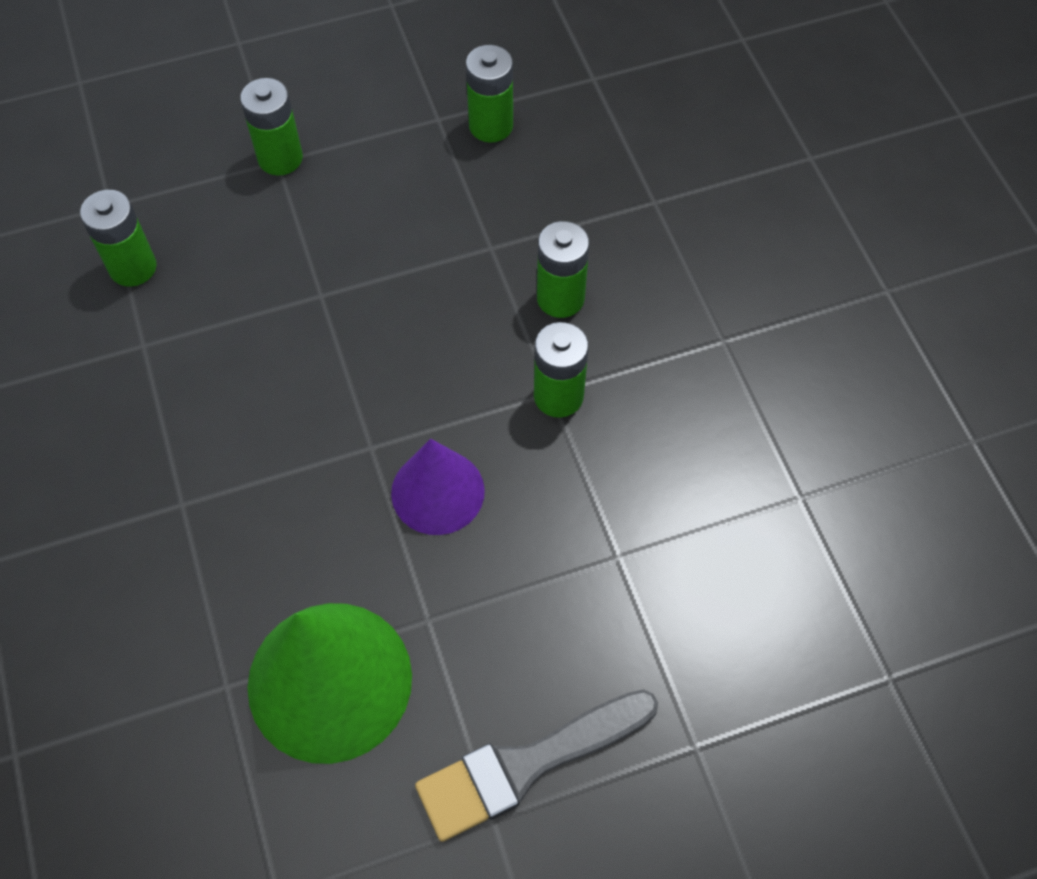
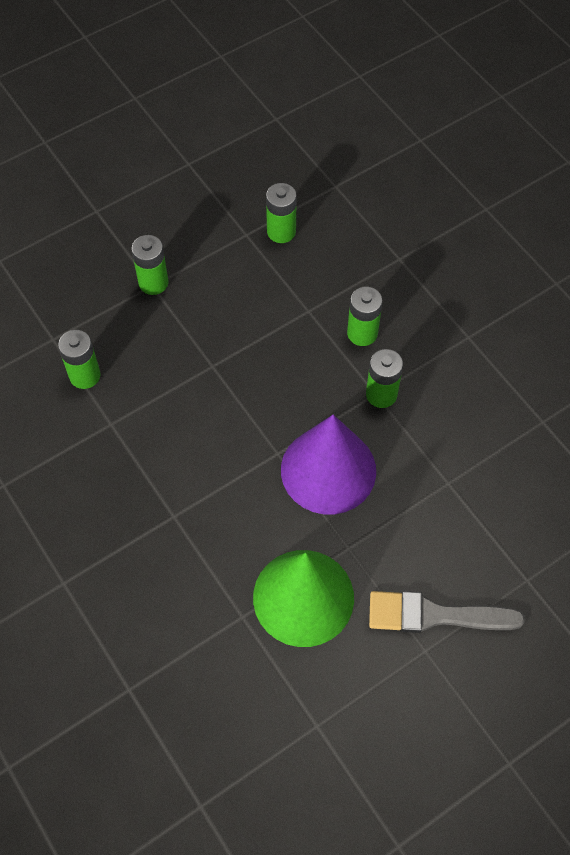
camera: 15 degrees left, 0 degrees up
(437, 491) = (328, 470): purple cone -> purple cone, size x1.63
(526, 765) = (435, 615): grey brush -> grey brush turned 45 degrees clockwise

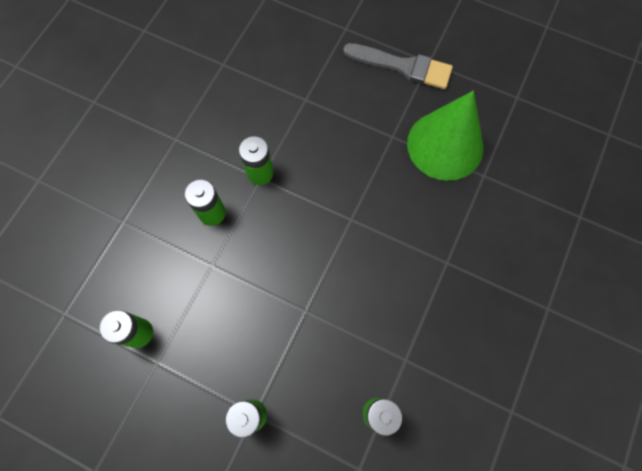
camera: 120 degrees left, 10 degrees up
(328, 470) = (343, 177): purple cone -> none
(435, 615) = (403, 66): grey brush -> grey brush turned 45 degrees counterclockwise

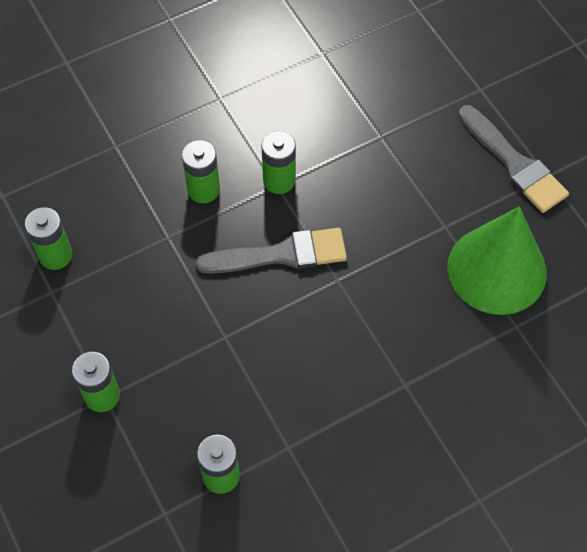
camera: 35 degrees right, 10 degrees down
(300, 225) = (281, 254): none -> grey brush

